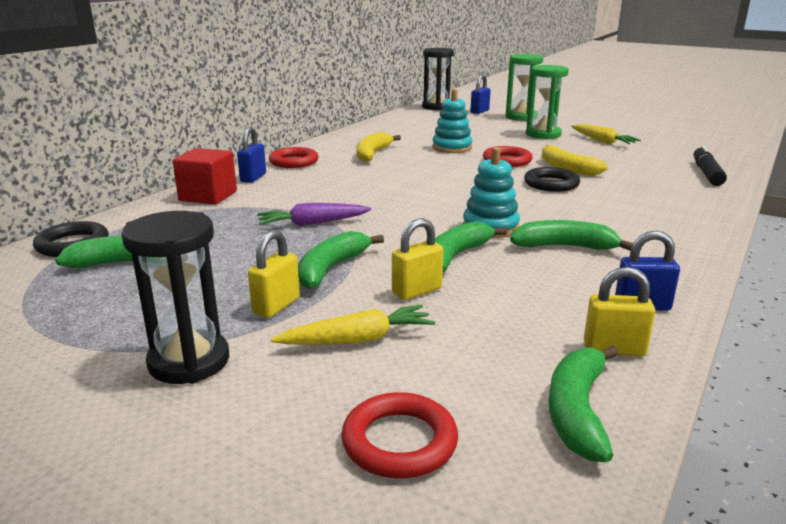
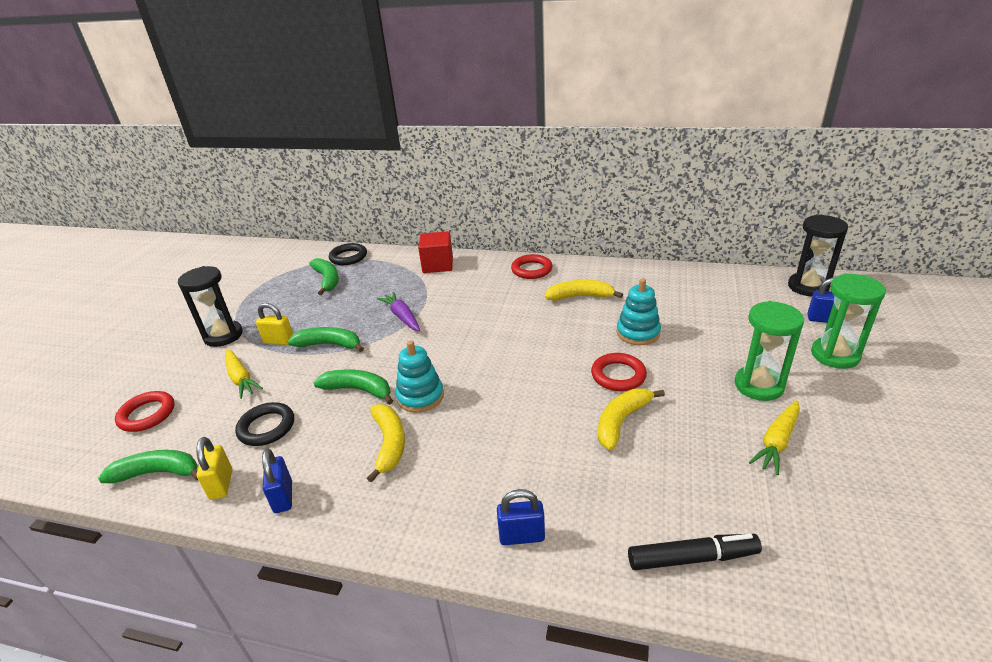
camera: 75 degrees right, 10 degrees up
(253, 178) = (483, 267): blue padlock -> blue padlock (522, 536)
(417, 291) = (300, 385): yellow padlock -> none
(551, 184) = (556, 416): black ring -> black ring (266, 427)
(564, 247) = (389, 444): green banana -> yellow banana

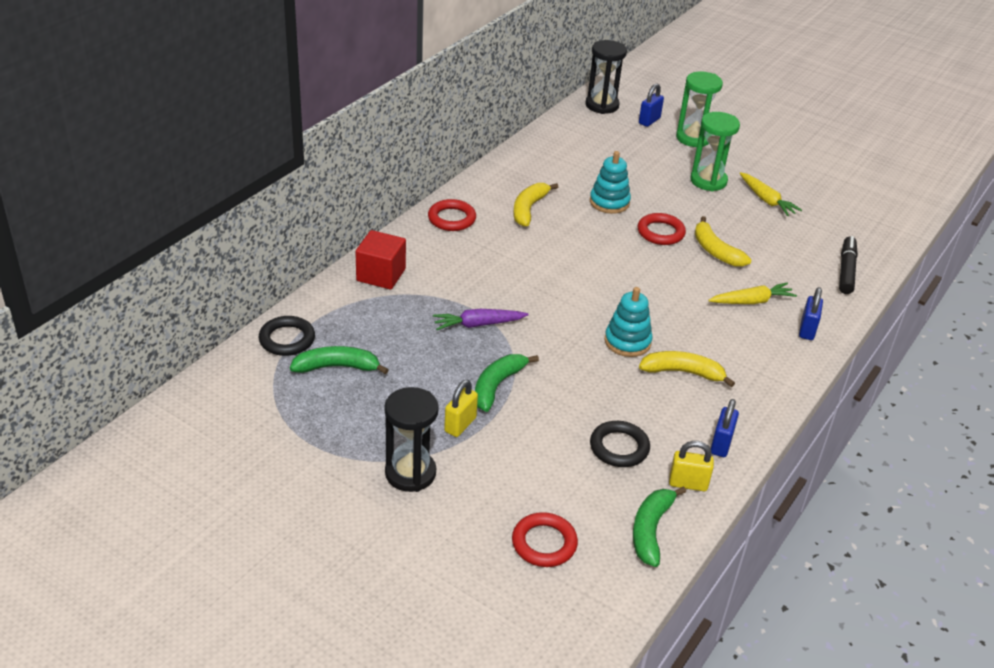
camera: 75 degrees left, 5 degrees up
(241, 378) = (518, 462): yellow carrot -> yellow carrot (751, 301)
(283, 497) = (721, 444): blue padlock -> blue padlock turned 75 degrees counterclockwise
(358, 390) = (594, 378): green banana -> none

